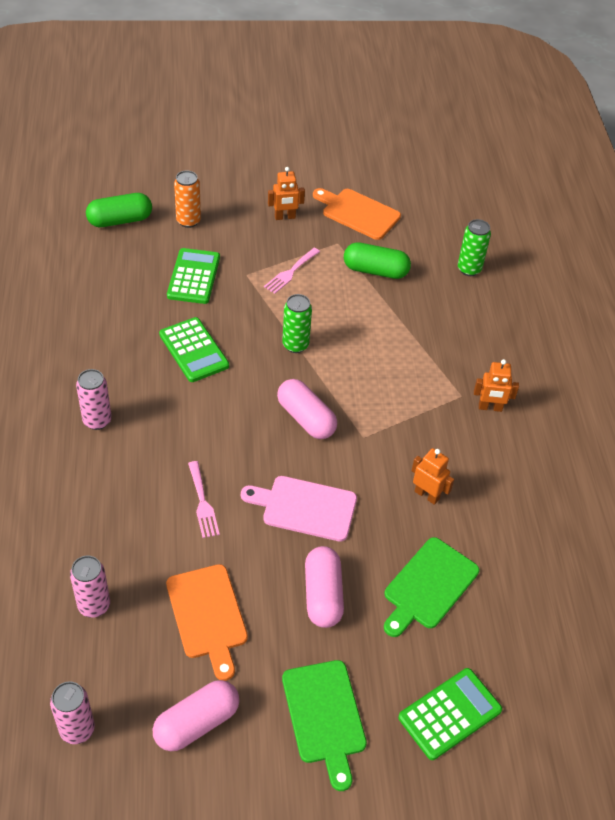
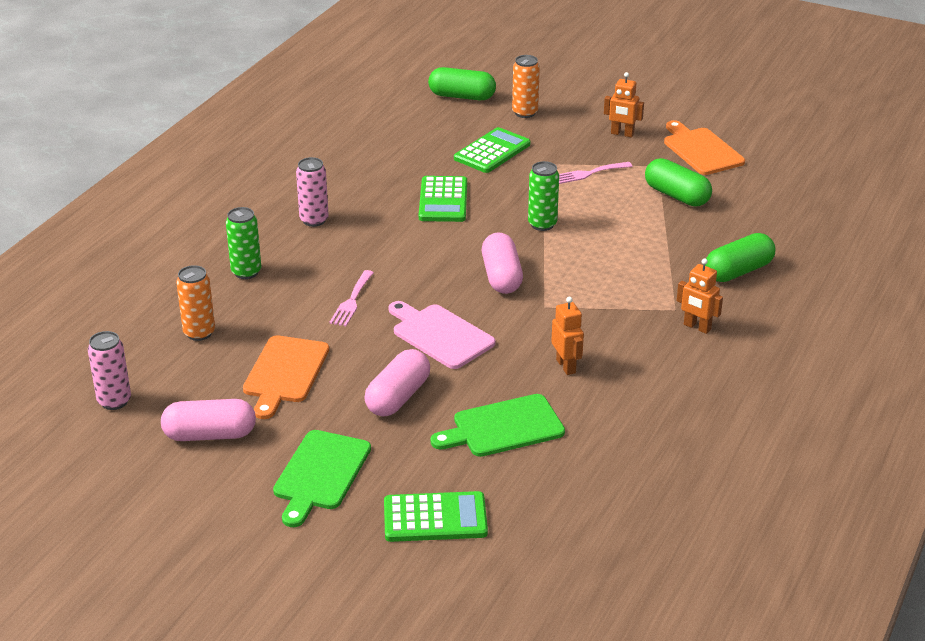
camera: 35 degrees right, 15 degrees down
(94, 605) = (199, 333): pink can -> orange can
(469, 269) = (780, 222): green can -> green can (246, 272)
(477, 334) = (738, 271): none -> green capsule

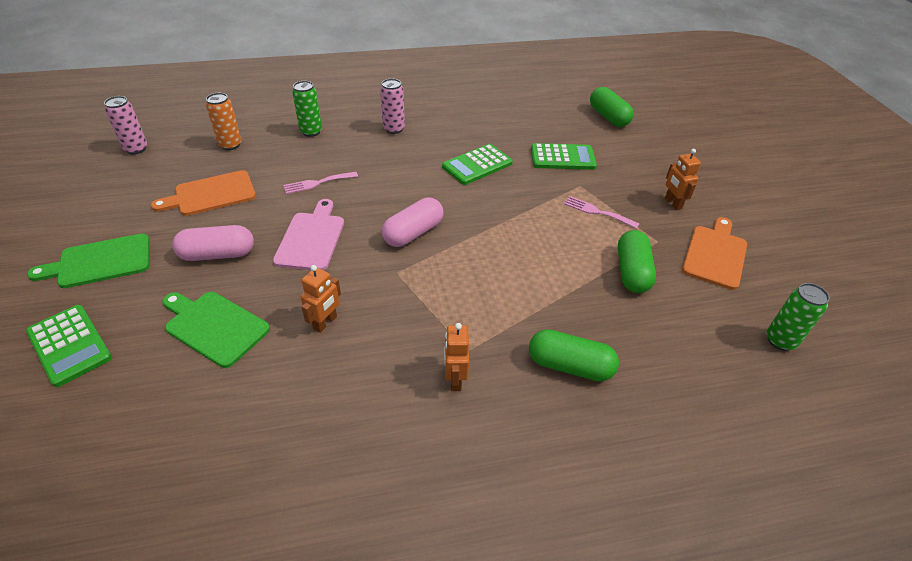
camera: 50 degrees right, 10 degrees up
(210, 435) = (121, 197): pink capsule -> none
(525, 113) = (629, 149): orange can -> none
(542, 224) = (502, 221): green can -> green can (780, 341)

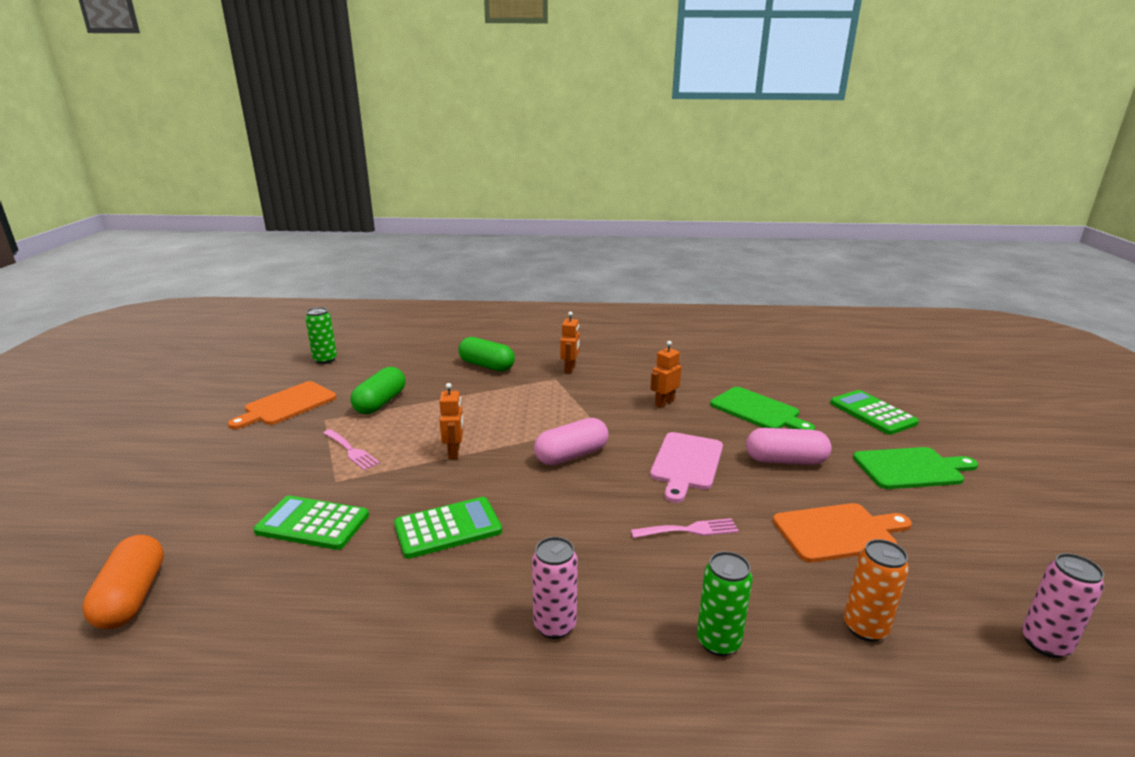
camera: 165 degrees left, 20 degrees down
(608, 117) = (132, 597): green capsule -> orange capsule
(673, 203) = (255, 449): orange robot -> orange robot (454, 452)

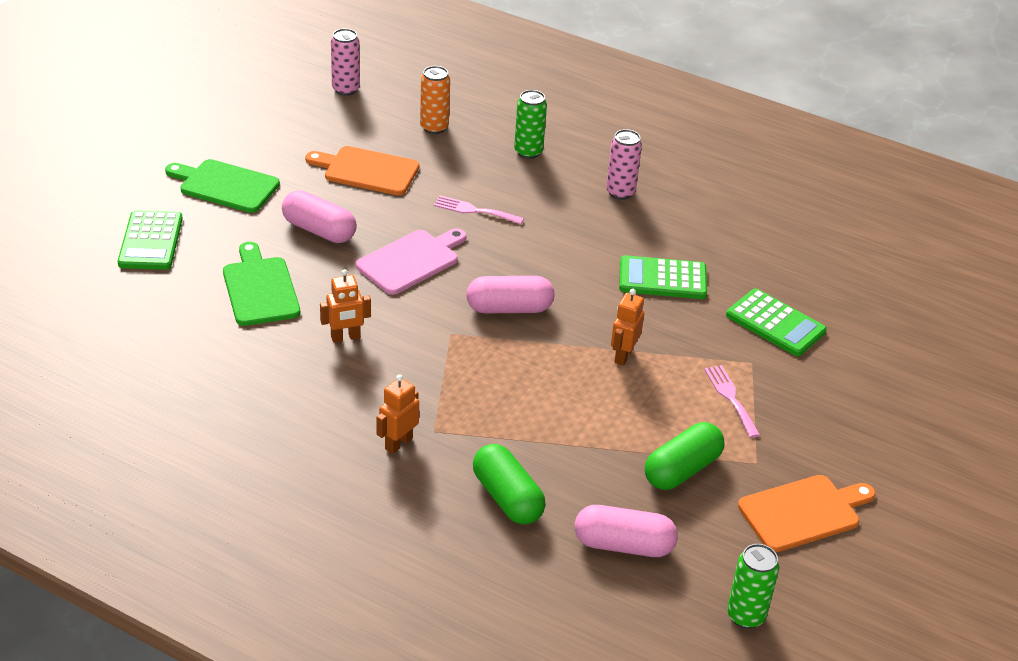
camera: 155 degrees left, 15 degrees up
(132, 597) = (910, 310): orange capsule -> none
(406, 366) = (623, 545): none -> pink capsule

